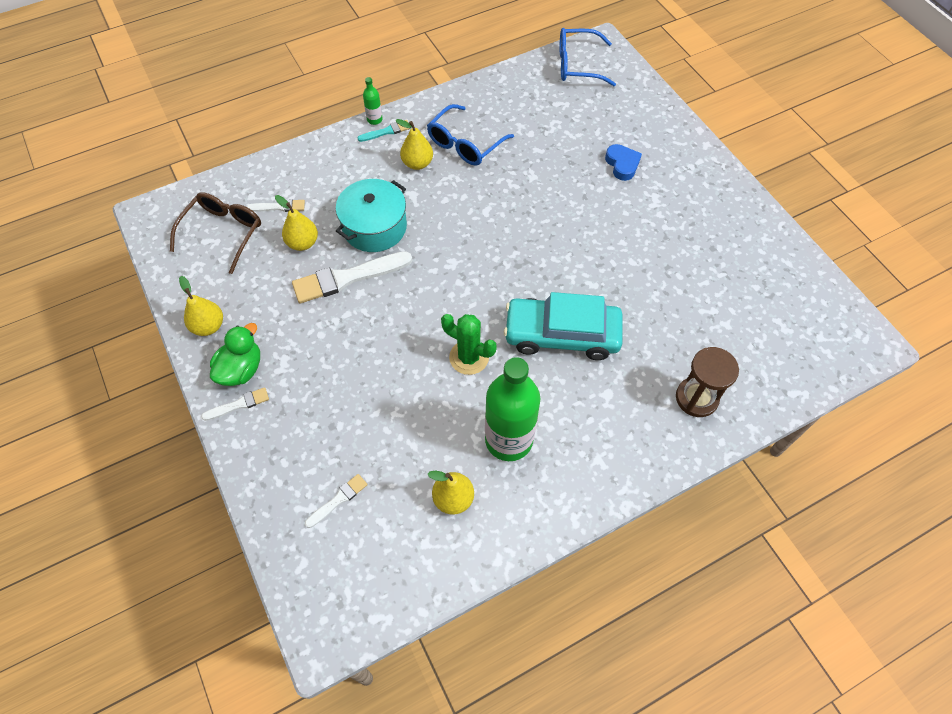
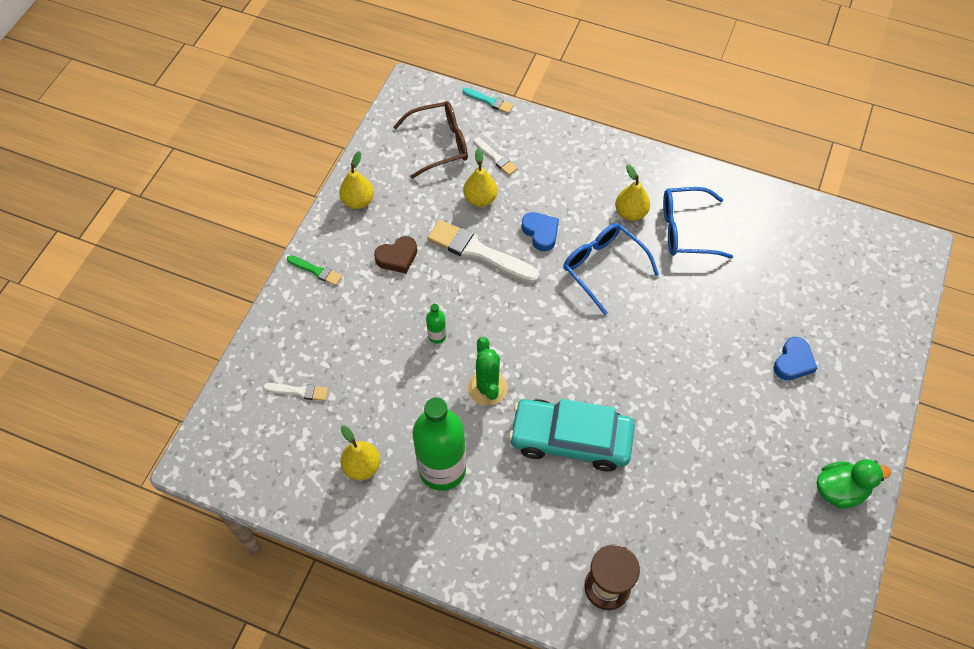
camera: 50 degrees right, 0 degrees up
(239, 404) = (316, 271): white brush -> green brush
(241, 369) = (343, 249): green duck -> green duck (840, 490)
(291, 336) = (397, 257): none -> brown heart
(374, 120) = (642, 150): green bottle -> green bottle (437, 336)
(374, 227) = (541, 233): turquoise pot -> blue heart
(386, 131) = (639, 167): turquoise brush -> turquoise brush (489, 101)
(562, 334) = (571, 439): turquoise car -> turquoise car turned 45 degrees counterclockwise
(577, 65) = (868, 246): blue glasses -> blue glasses (603, 267)

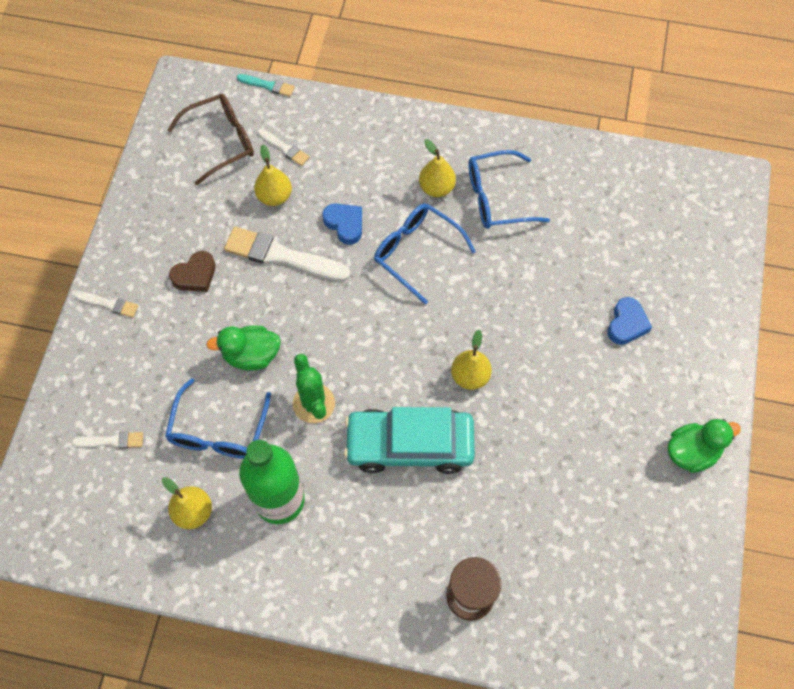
camera: 10 degrees left, 5 degrees up
(316, 271) = (109, 304): green brush -> white brush
(358, 201) = (142, 219): yellow pear -> yellow pear (470, 376)
(396, 398) = (218, 431): none -> blue glasses
(437, 336) = (251, 355): green bottle -> green duck

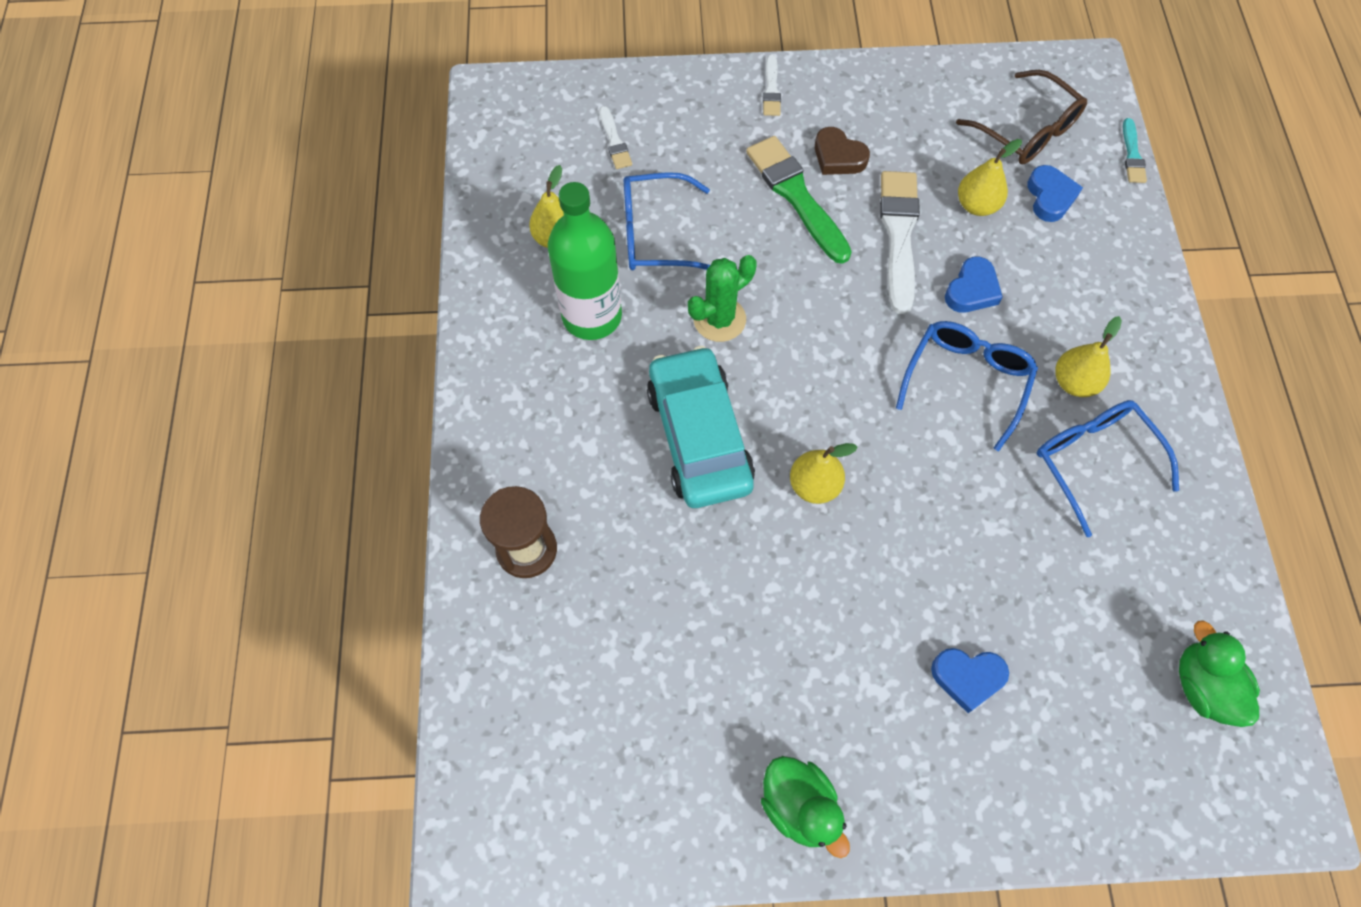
camera: 75 degrees right, 0 degrees up
(220, 316) = (796, 196): none -> green brush
(251, 355) = (758, 240): green duck -> green duck (1203, 686)
(284, 148) = (1050, 197): white brush -> blue heart

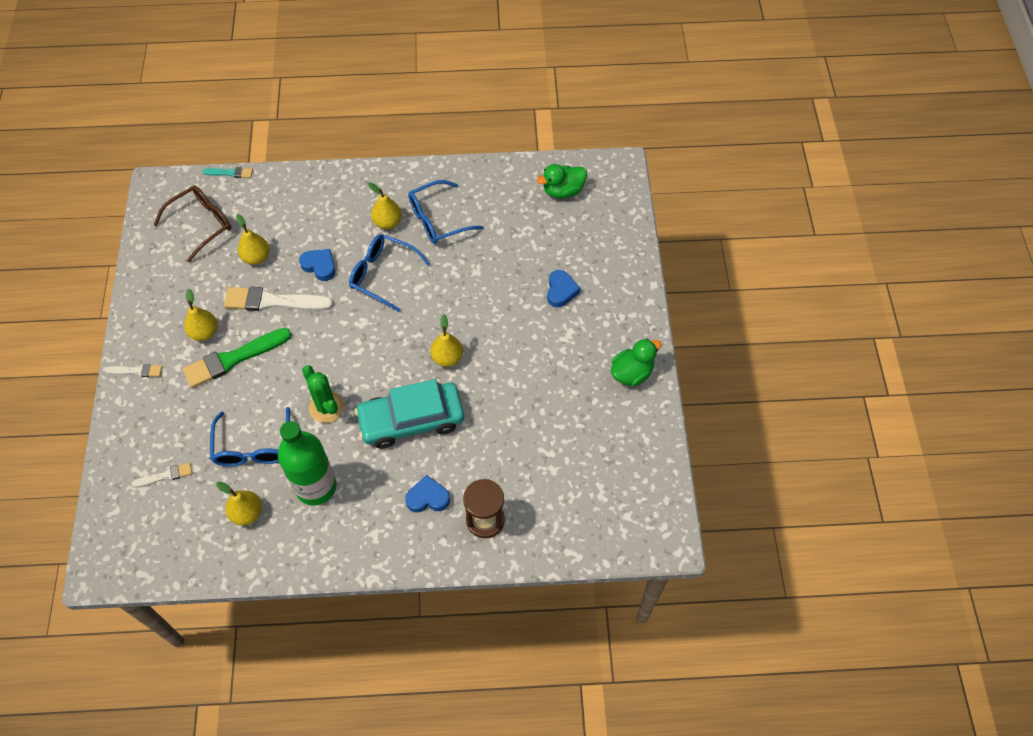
camera: 90 degrees left, 5 degrees down
(838, 157) = (204, 332): brown heart -> yellow pear
(1050, 197) = (256, 218): blue heart -> blue heart (428, 498)

